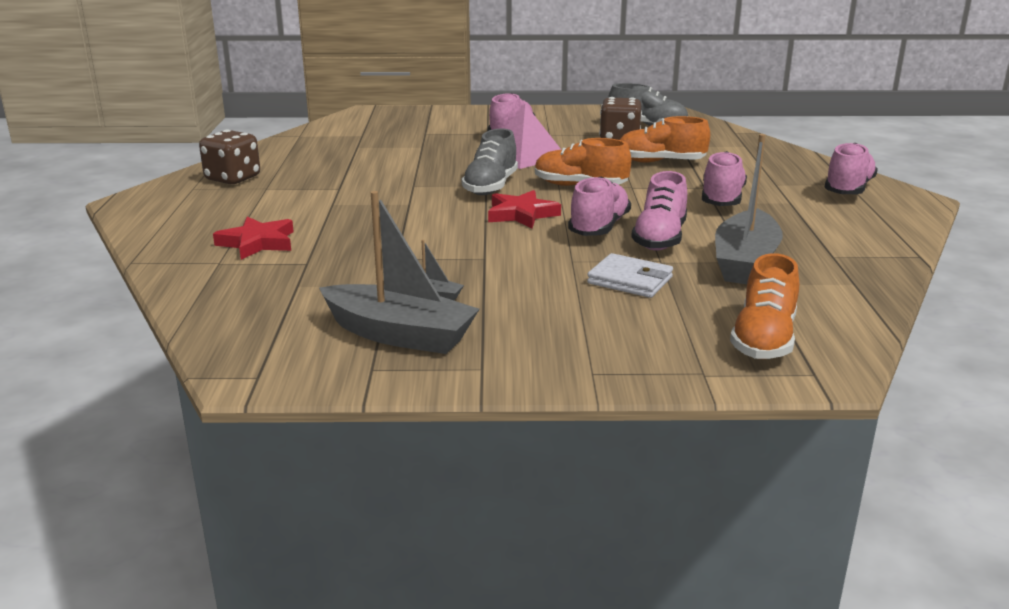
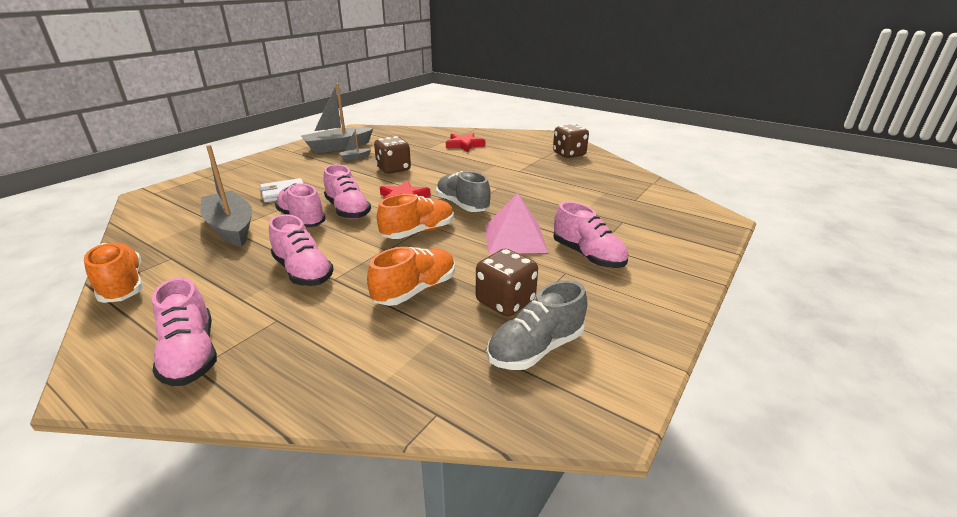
camera: 125 degrees right, 5 degrees up
(439, 251) = (393, 169): none -> brown dice
(763, 340) = (187, 195): orange shoe -> orange shoe (122, 285)

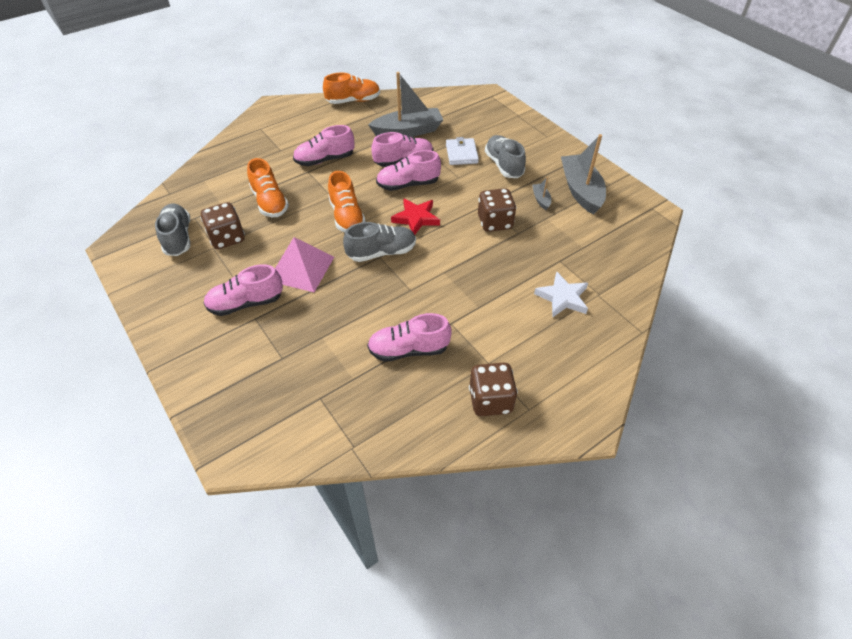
camera: 110 degrees right, 20 degrees up
(191, 354) = (271, 126): pink shoe -> pink shoe (408, 350)
(304, 174) = (503, 165): none -> grey shoe
(464, 145) = (562, 297): red star -> white star

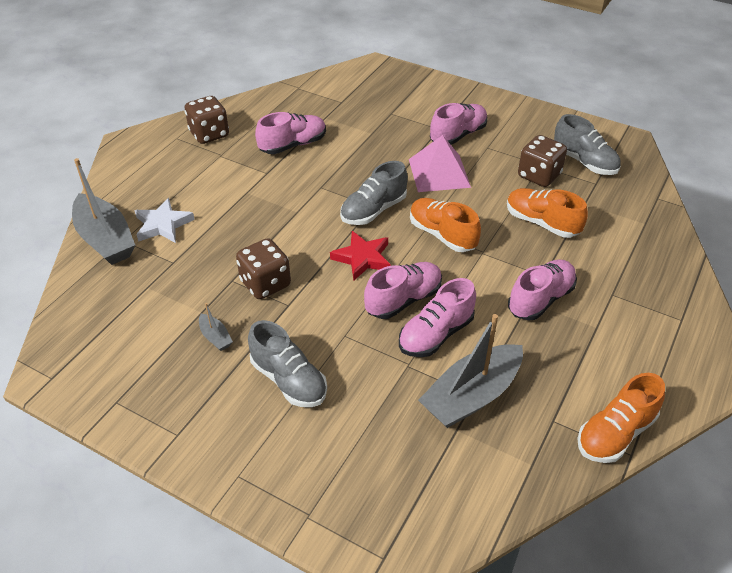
camera: 155 degrees right, 5 degrees down
(461, 154) = (362, 379): white wallet -> none
(580, 190) = (160, 373): grey boat -> grey boat (105, 239)

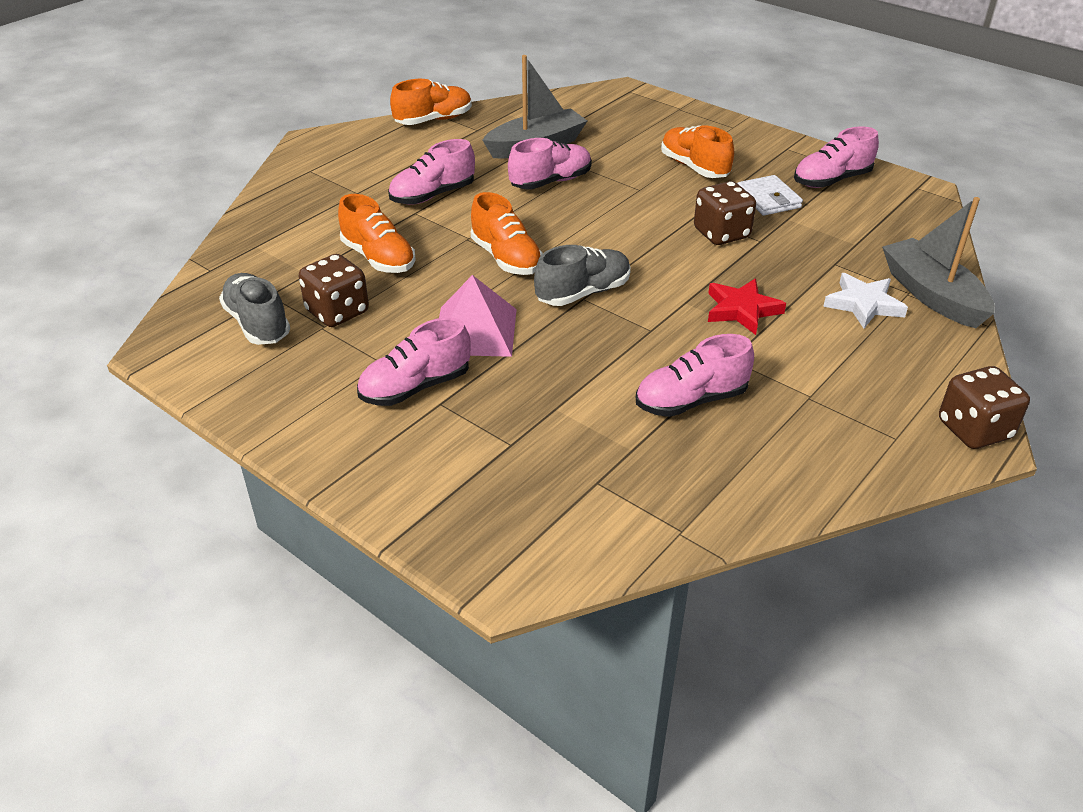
camera: 170 degrees left, 5 degrees down
(209, 134) = (839, 438): brown dice -> brown dice (974, 430)
(215, 337) = (768, 199): grey boat -> white wallet
(289, 380) = (694, 167): grey shoe -> orange shoe
(362, 258) = (608, 245): red star -> red star (741, 310)
(403, 300) = (573, 208): pink shoe -> pink shoe (831, 180)

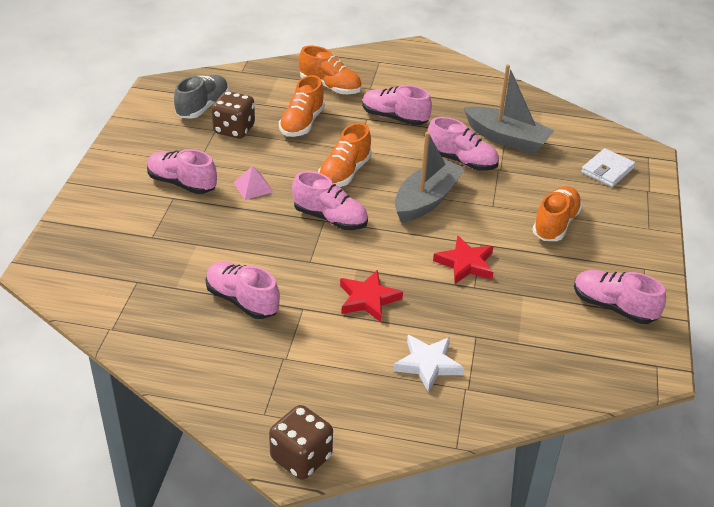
camera: 60 degrees right, 0 degrees up
(433, 120) = (495, 83): orange shoe -> orange shoe (330, 87)
(475, 331) = (253, 187): pink pyramid -> pink pyramid, size x0.56
(583, 293) = (330, 218): grey shoe -> pink shoe
(721, 234) = (465, 264): brown dice -> red star
(768, 199) = (543, 276): white wallet -> white wallet (607, 170)
(932, 295) = (475, 404): grey boat -> grey boat (426, 200)

